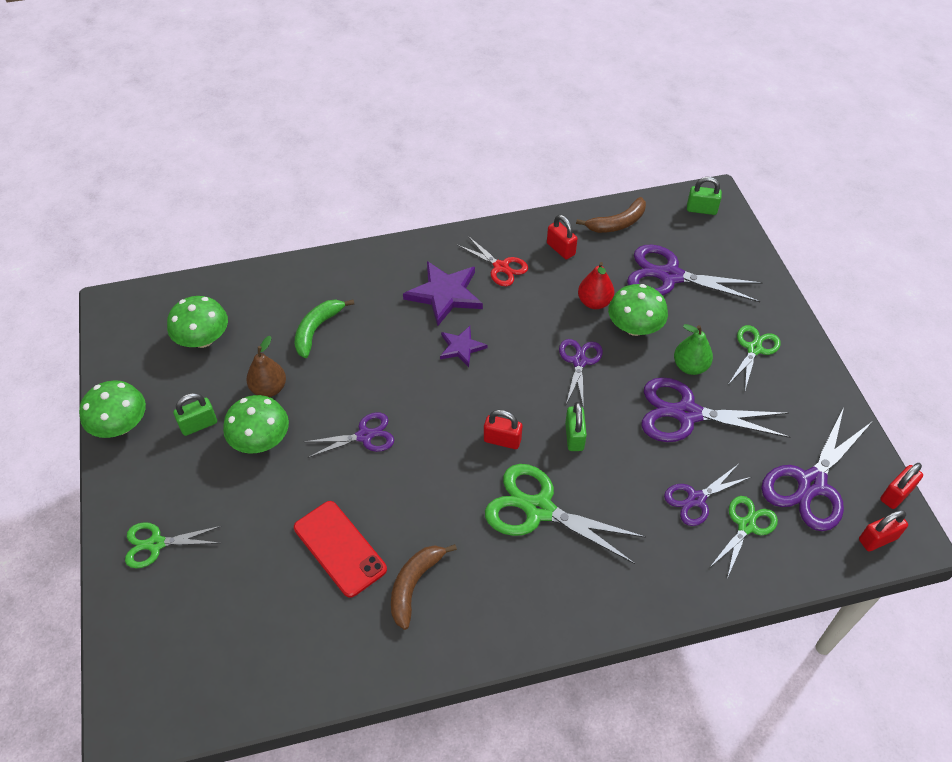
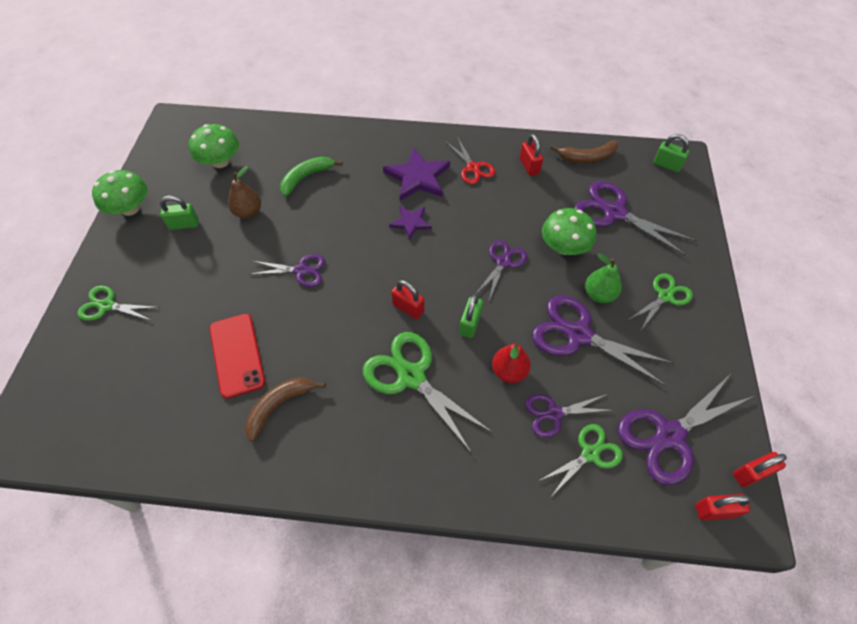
camera: 20 degrees right, 5 degrees up
(261, 440) = (222, 250): green mushroom -> none
(594, 302) = (538, 217): red pear -> red pear (509, 371)

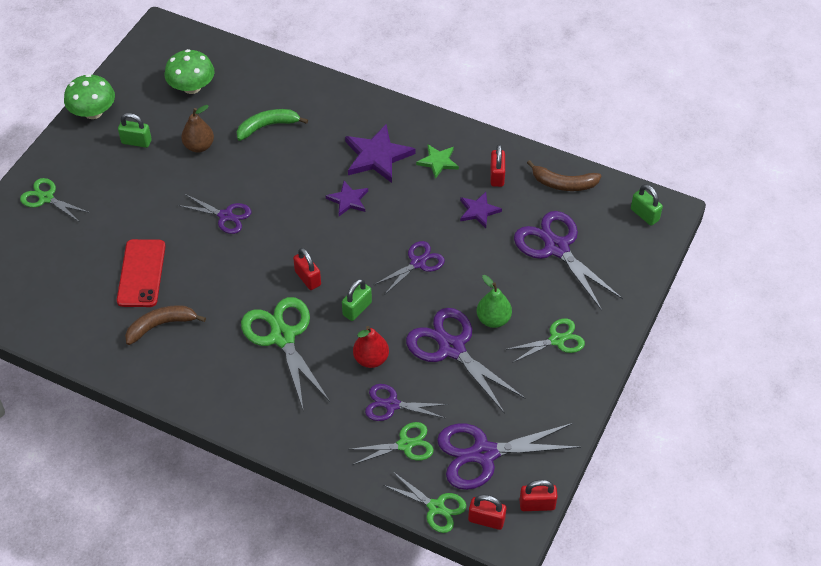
camera: 20 degrees right, 5 degrees down
(473, 168) = (438, 162): red scissors -> green star
(530, 200) = (478, 211): none -> purple star
(564, 247) = (485, 266): green mushroom -> none
(658, 515) = (436, 507): none -> green scissors

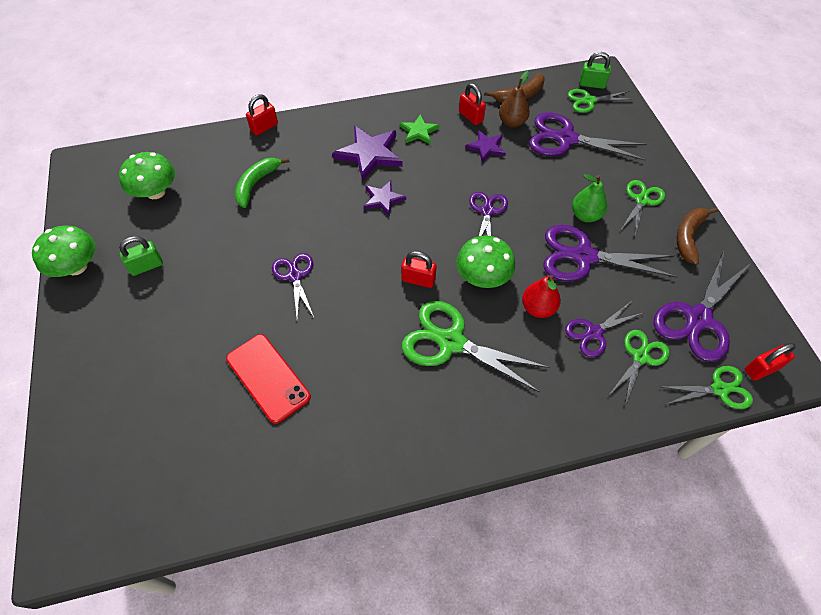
camera: 40 degrees left, 5 degrees up
(46, 198) = (99, 374): green scissors -> green scissors (589, 101)
(161, 325) = (335, 412): brown banana -> brown banana (688, 237)
(199, 146) = (211, 234): brown pear -> brown pear (512, 122)
(225, 216) = (295, 276): purple scissors -> purple scissors turned 90 degrees counterclockwise
(357, 309) = (483, 277): green padlock -> green mushroom
(537, 504) = (775, 328): red padlock -> red padlock (264, 127)

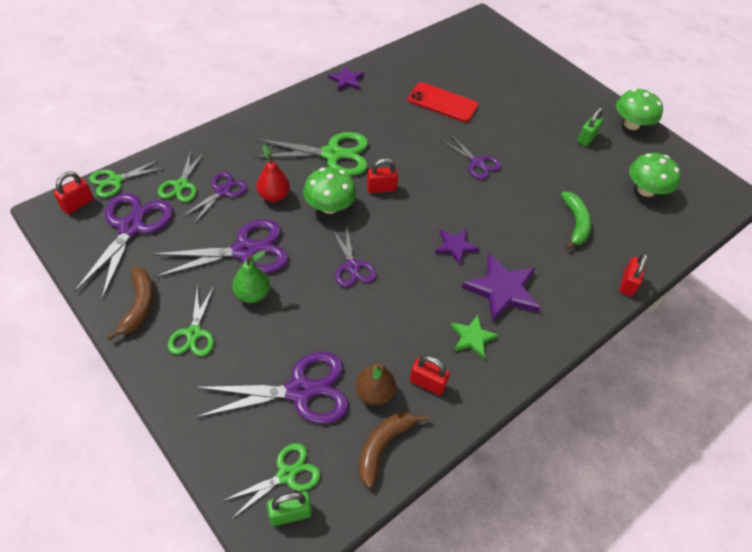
camera: 150 degrees right, 5 degrees down
(486, 147) = (388, 343): purple star -> purple star (346, 80)

